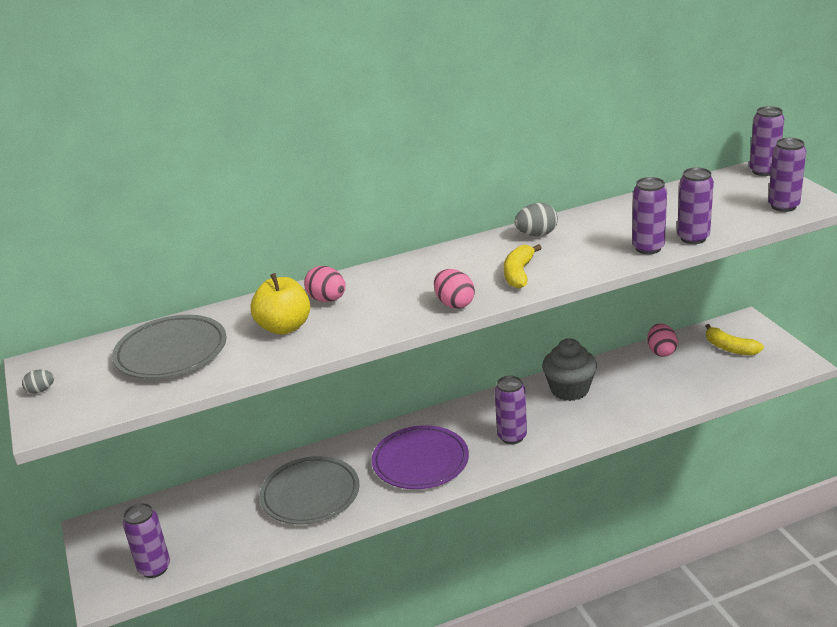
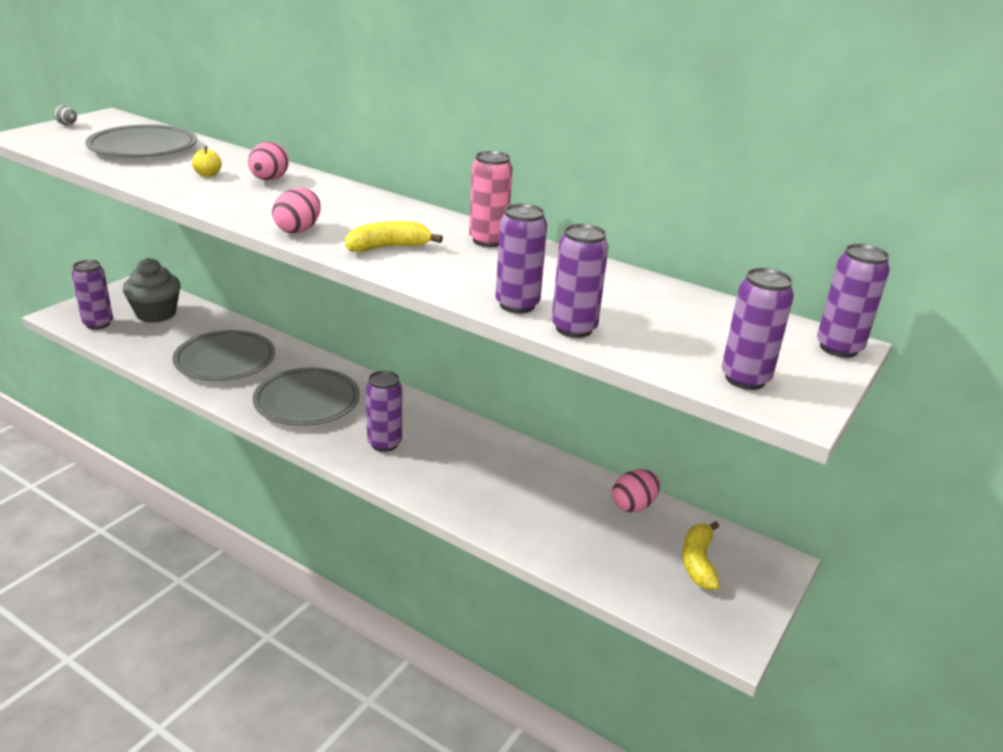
camera: 50 degrees right, 0 degrees up
(284, 327) = (208, 174): yellow apple -> yellow apple, size x0.48
(420, 462) = (307, 402): purple plate -> grey plate
(536, 234) = (488, 241): grey egg -> pink can
(569, 389) = (497, 458): grey cupcake -> grey cupcake (156, 314)

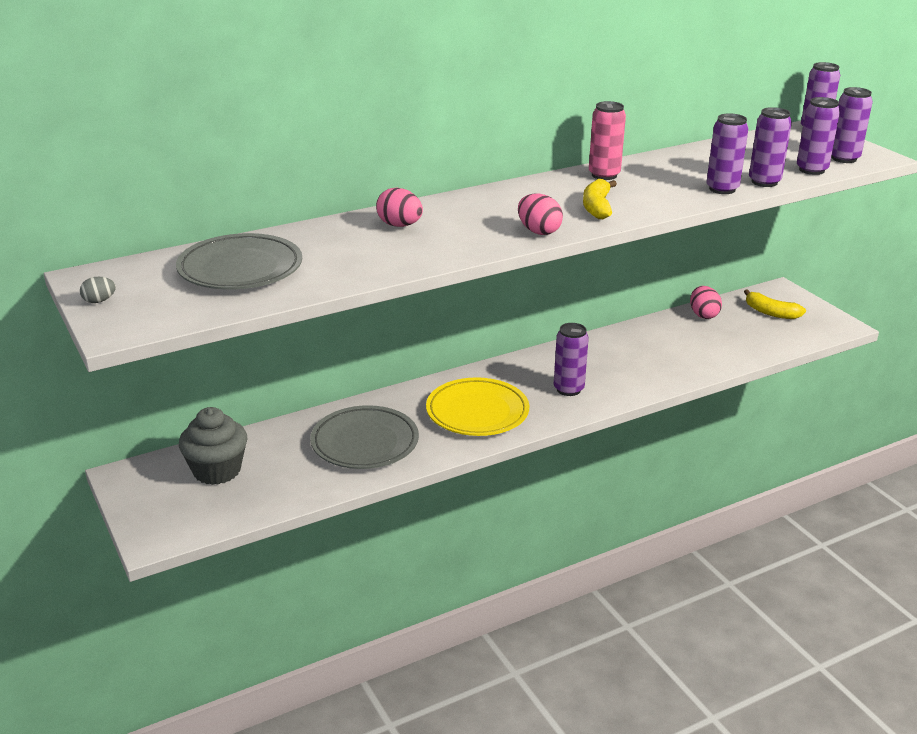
camera: 60 degrees left, 0 degrees up
(98, 324) = (205, 513): purple can -> purple can (811, 170)
(208, 174) = (360, 248): yellow apple -> none
(307, 402) = (477, 412): grey plate -> yellow plate

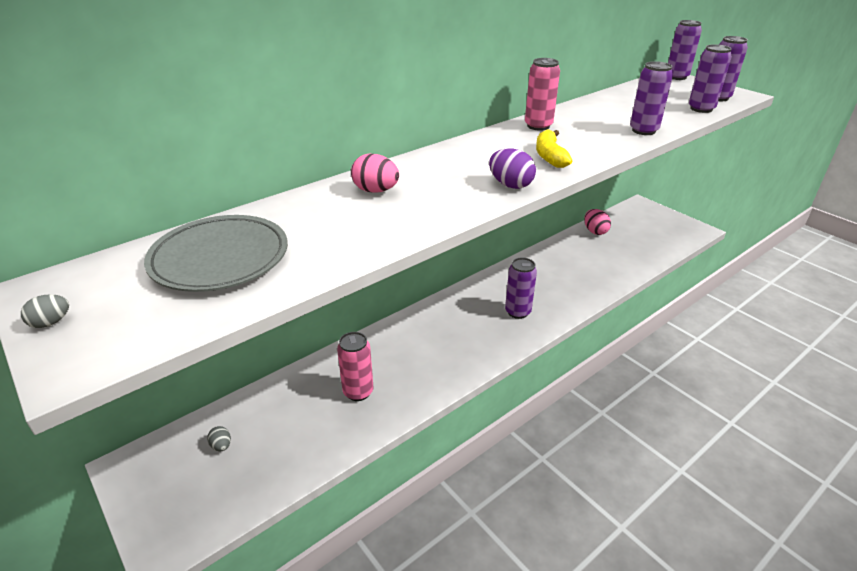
camera: 10 degrees left, 5 degrees up
(217, 470) = (221, 446): grey cupcake -> grey egg
(365, 442) = (358, 392): grey plate -> pink can
(477, 412) = (449, 345): yellow plate -> none
(538, 231) = (510, 185): pink egg -> purple egg
(764, 182) = (672, 122): purple can -> none
(771, 313) = (643, 224): yellow banana -> none

